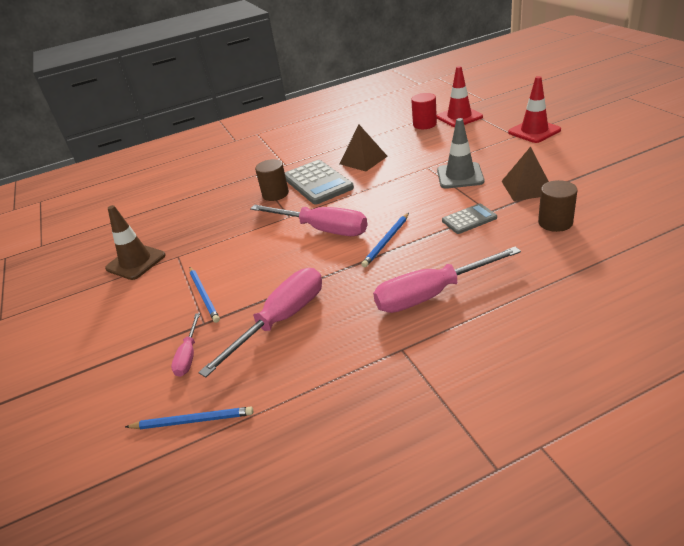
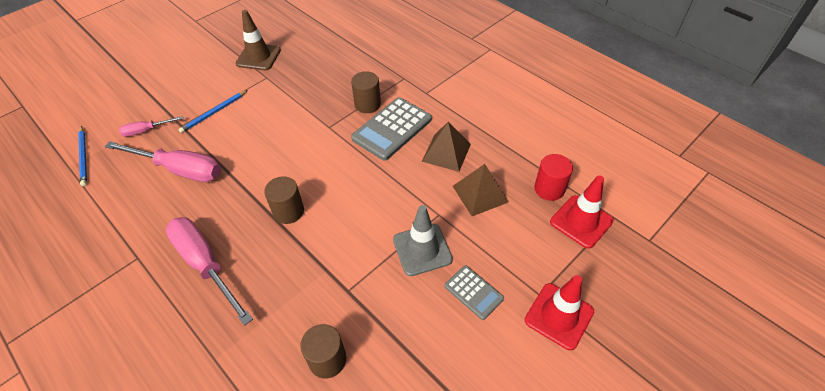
camera: 65 degrees right, 15 degrees up
(322, 229) = (307, 157): pink screwdriver -> none
(386, 241) = (288, 211): blue pencil -> brown cylinder
(469, 219) = (330, 274): grey calculator -> grey calculator (473, 292)
(527, 187) = (403, 323): brown pyramid -> brown pyramid (480, 194)

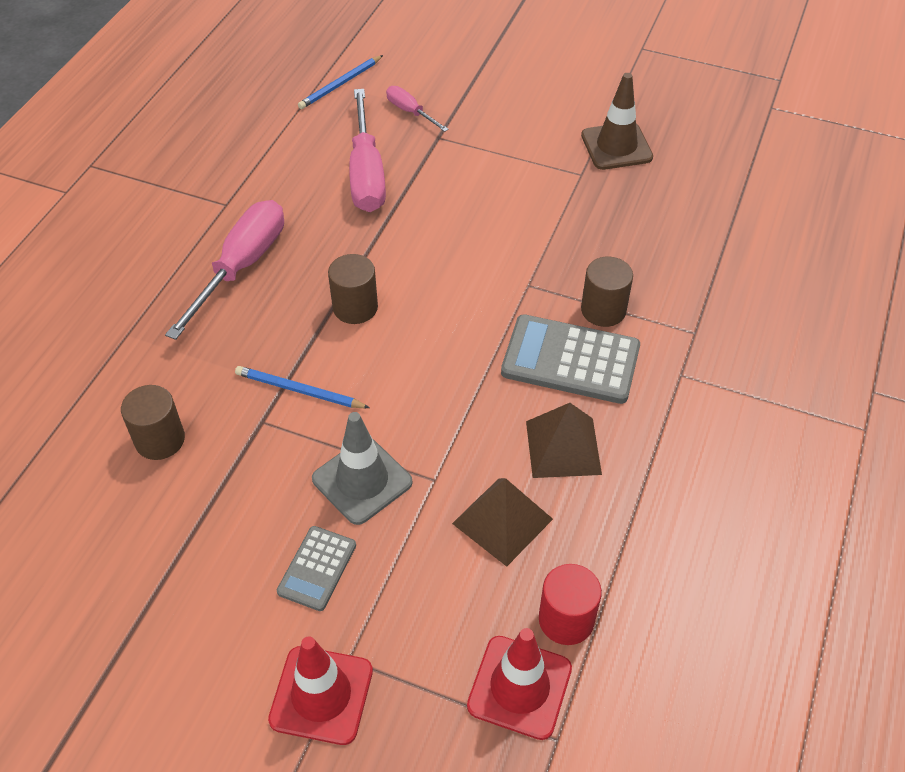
camera: 65 degrees right, 0 degrees up
(214, 113) = (478, 156): blue pencil -> blue pencil (299, 390)

